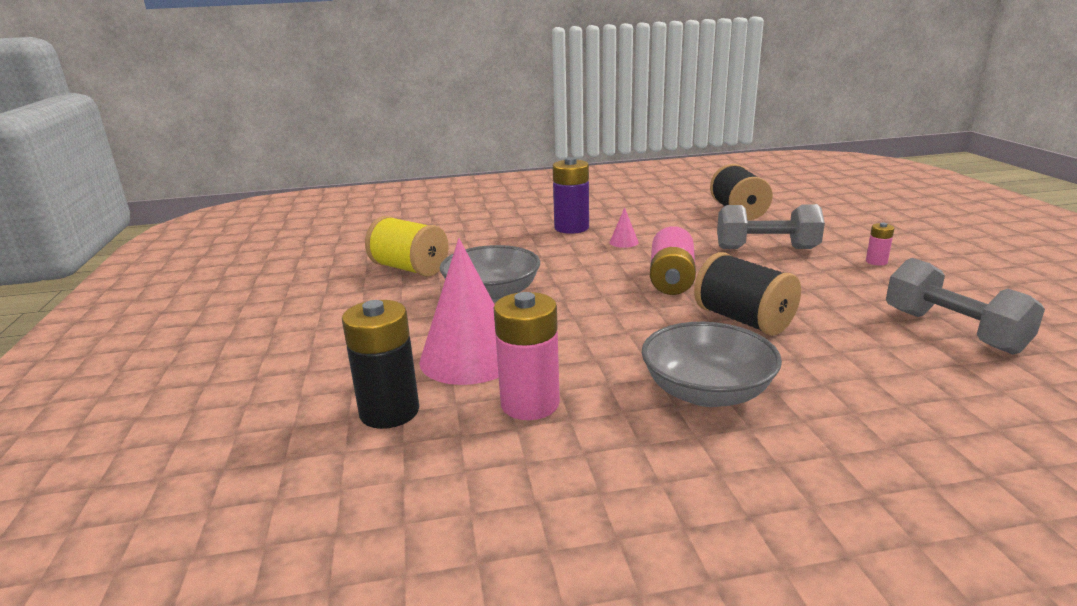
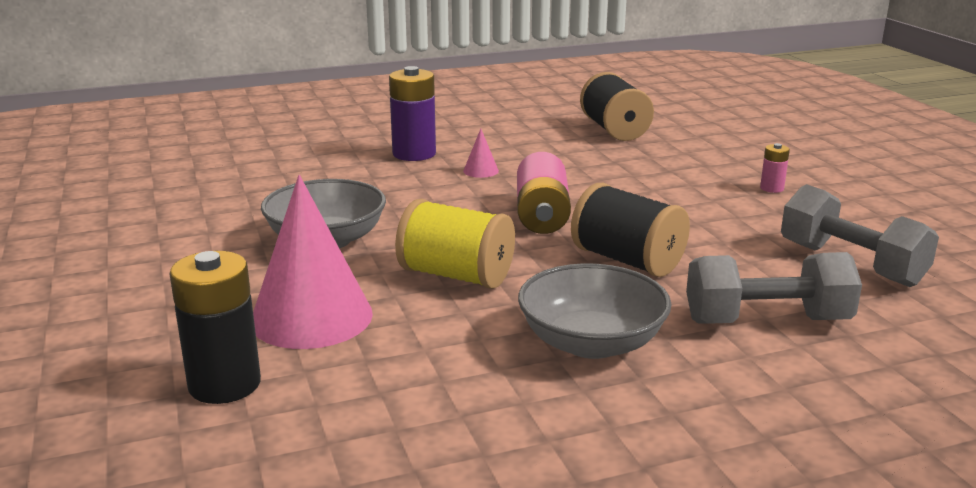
camera: 10 degrees left, 0 degrees up
(409, 268) = (214, 211): yellow spool -> yellow spool (456, 275)
(530, 404) = (392, 366): pink battery -> none
(766, 249) = (649, 175): grey dumbbell -> grey dumbbell (766, 321)

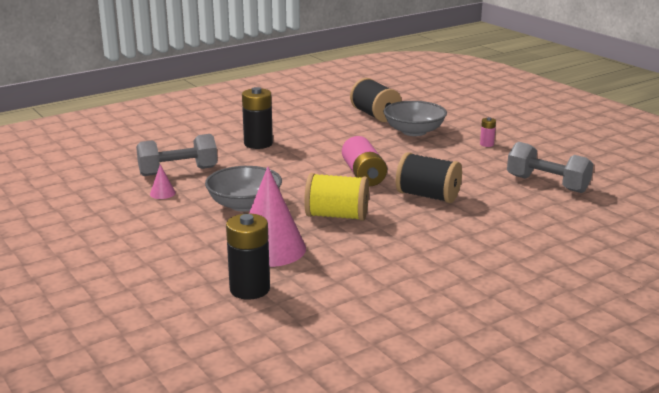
camera: 15 degrees left, 0 degrees up
(414, 154) = (258, 144): purple battery -> black battery
(481, 171) = (308, 151): pink cone -> pink cone (162, 193)
(591, 342) = (433, 242): grey bowl -> grey bowl (414, 131)
(766, 321) = (517, 219): grey dumbbell -> grey dumbbell (178, 171)

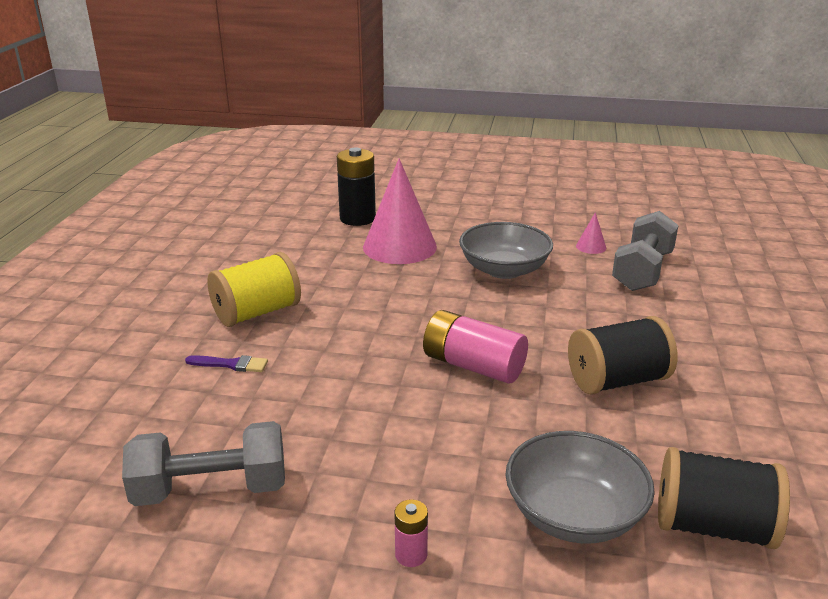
camera: 135 degrees right, 5 degrees up
(258, 144) = (681, 348): black battery -> none
(336, 216) = (403, 298): yellow spool -> yellow spool (257, 313)
(427, 196) = (351, 372): black spool -> black spool (617, 381)
(489, 225) = (231, 364): none -> purple brush

